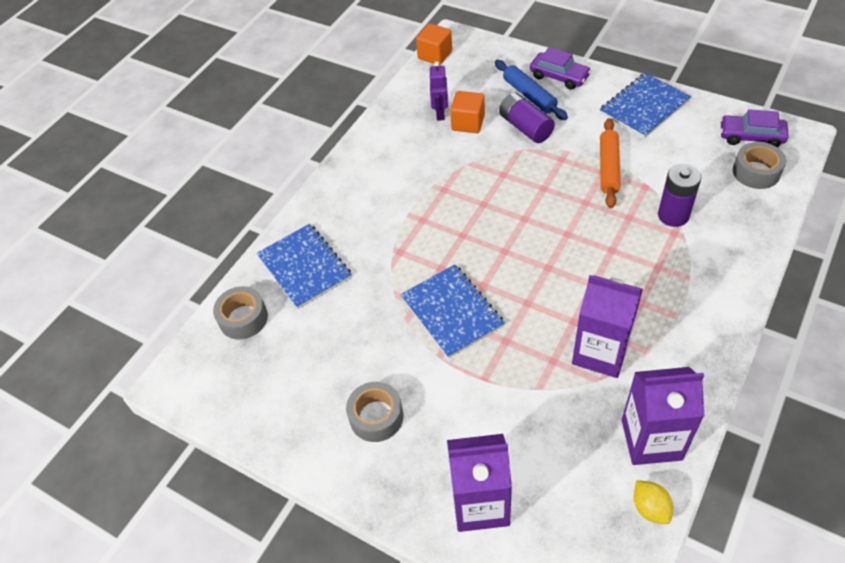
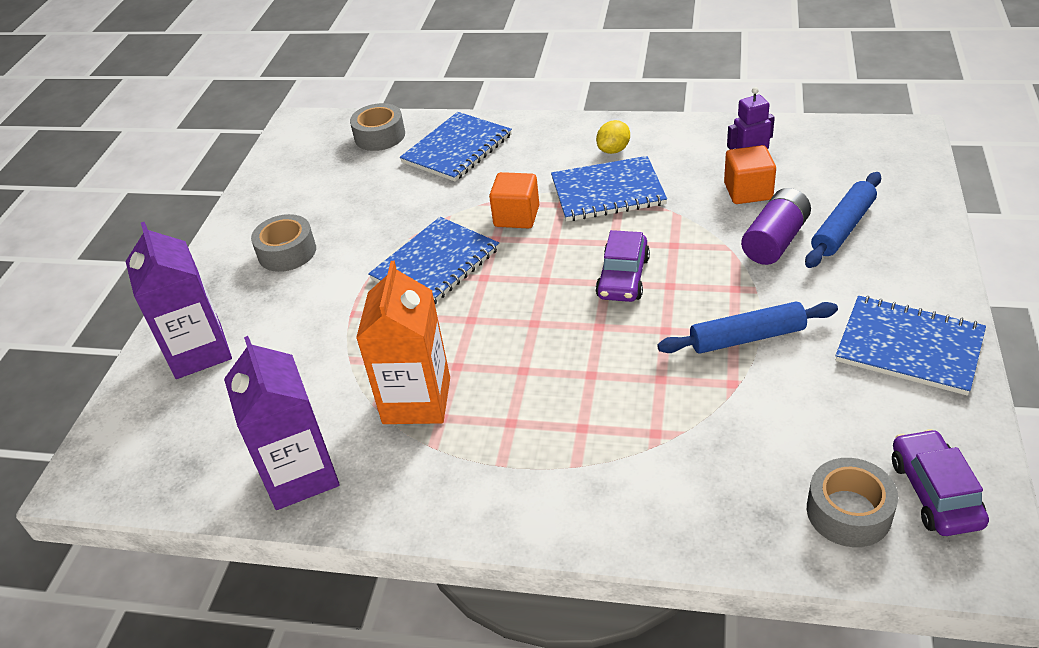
camera: 70 degrees right, 10 degrees down
(423, 191) = (608, 192): none -> blue notebook
(435, 55) = (857, 129): orange cube -> orange cube (516, 216)
(559, 76) = (907, 245): purple car -> purple car (623, 277)
(600, 352) = (416, 400): purple carton -> orange carton
(608, 168) = (747, 337): orange rolling pin -> blue rolling pin
(650, 508) = (208, 491): yellow lemon -> yellow lemon (613, 150)
(673, 215) = (690, 425): purple battery -> none

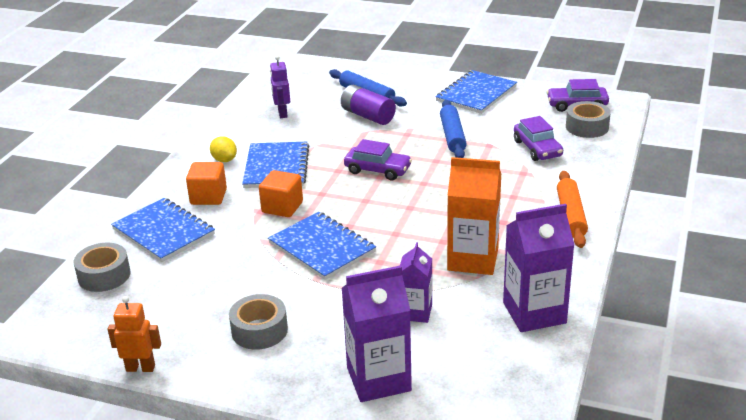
camera: 85 degrees left, 10 degrees down
(241, 195) = (140, 368): none -> orange robot
(309, 362) = (415, 312): none -> purple carton
(538, 502) = (571, 215): none -> orange rolling pin
(741, 445) = (537, 148): none -> purple car
(748, 191) = (311, 117): orange cube -> orange cube (208, 197)

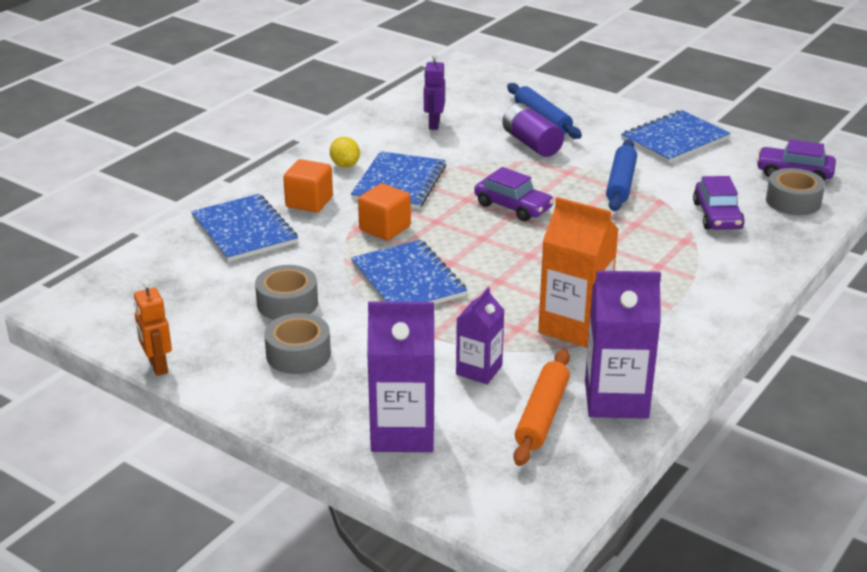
camera: 15 degrees right, 0 degrees up
(104, 275) = (162, 264): grey tape -> grey tape (287, 303)
(140, 368) = (157, 366): orange robot -> orange robot turned 135 degrees counterclockwise
(571, 215) = (718, 300): orange rolling pin -> orange rolling pin (542, 415)

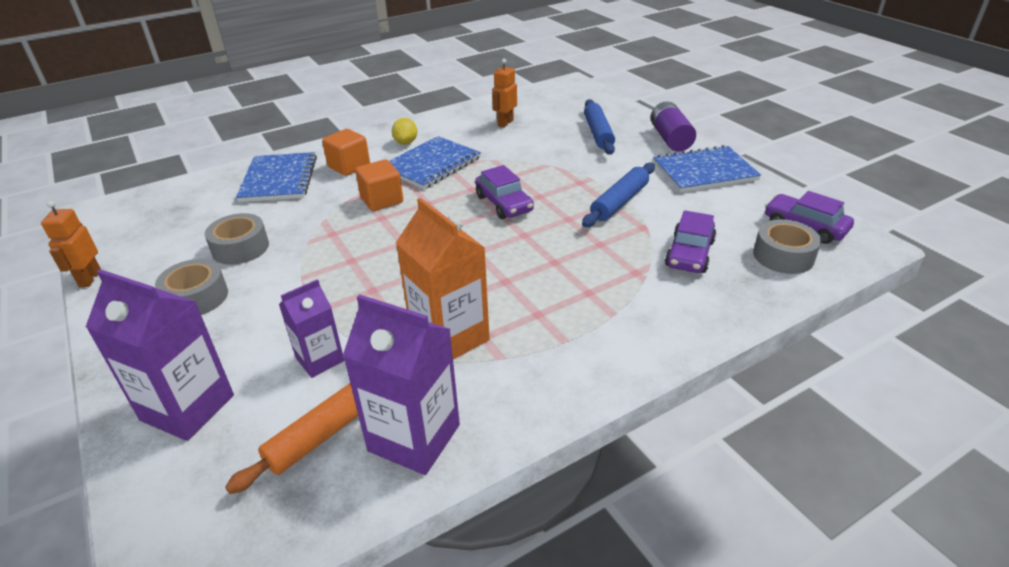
camera: 25 degrees right, 5 degrees up
(408, 280) = (352, 250): blue notebook -> none
(434, 124) = (505, 123): purple robot -> orange robot
(531, 143) = (570, 152): purple battery -> purple battery (670, 139)

